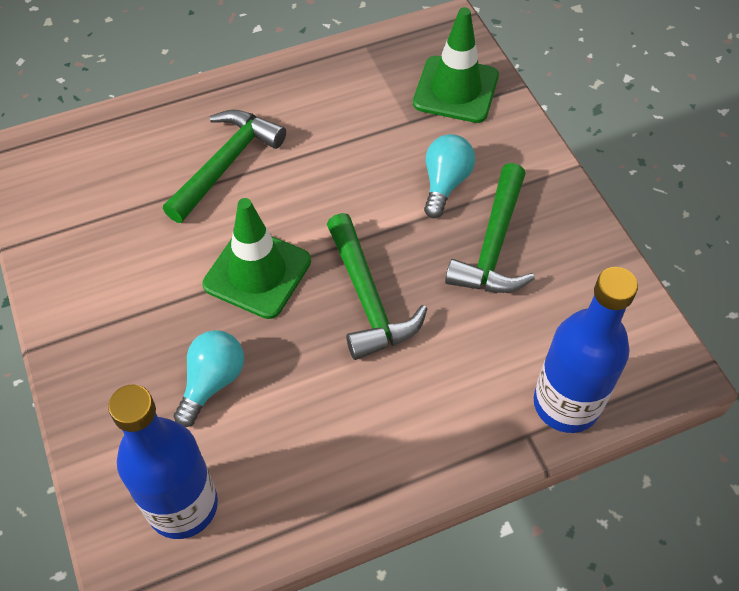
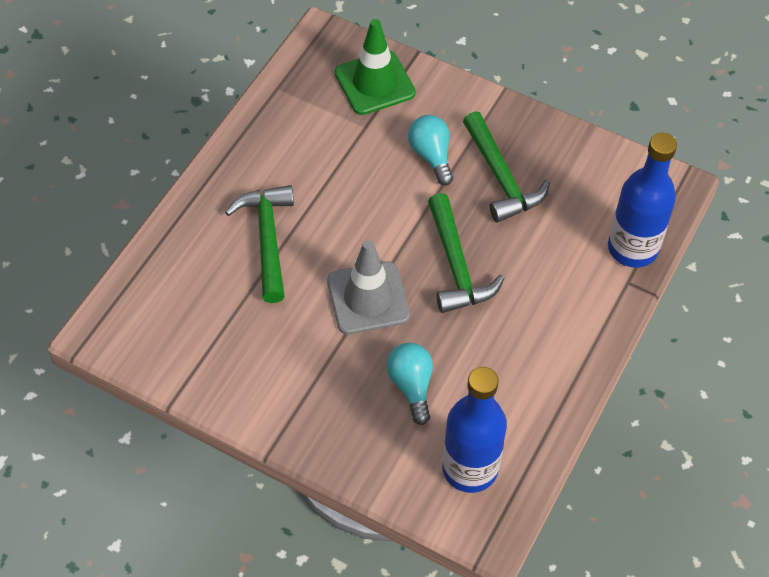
camera: 40 degrees left, 0 degrees up
(257, 273) = (368, 298): green traffic cone -> grey traffic cone
(368, 299) = (456, 266): green hammer -> green hammer turned 45 degrees clockwise

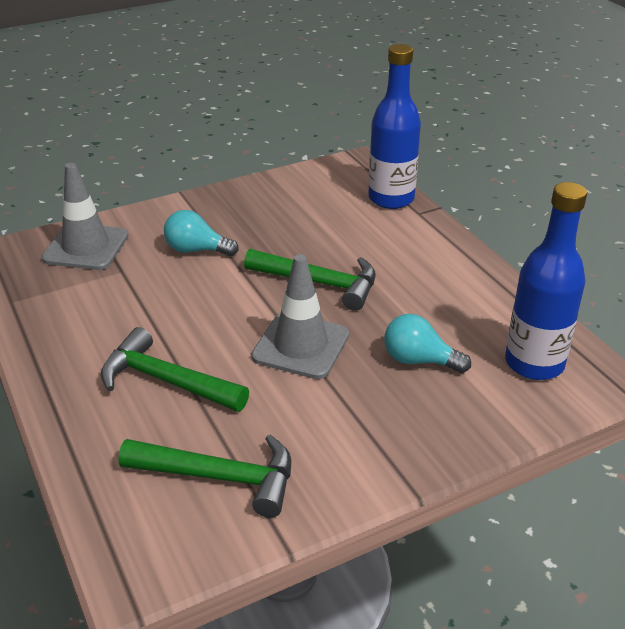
camera: 55 degrees left, 20 degrees down
(374, 83) = (86, 247): green traffic cone -> grey traffic cone
(501, 178) = (260, 227): green hammer -> green hammer (220, 477)

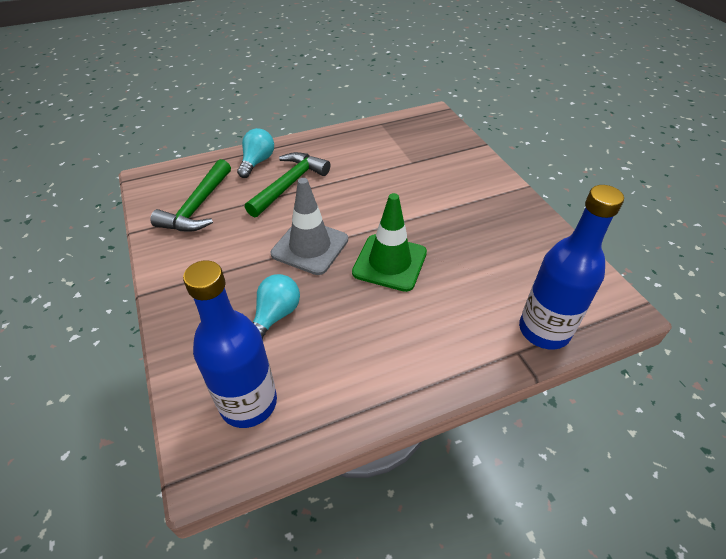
camera: 95 degrees right, 10 degrees up
(86, 247) = (441, 145): grey traffic cone -> none
(196, 250) = (439, 195): turquoise light bulb -> turquoise light bulb (257, 162)
(319, 283) = (389, 262): green hammer -> green traffic cone

